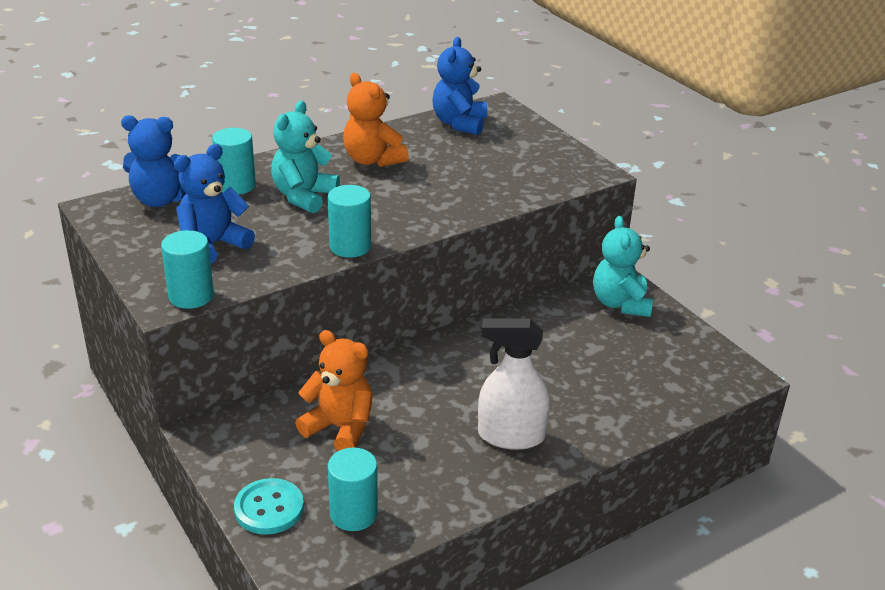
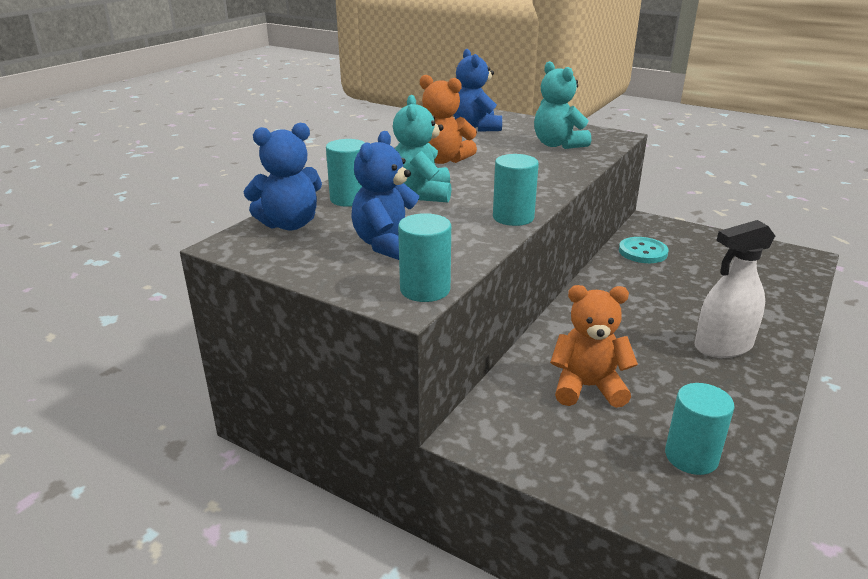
camera: 25 degrees left, 5 degrees down
(269, 508) = (614, 483): turquoise button -> turquoise button (642, 252)
(620, 304) = (670, 235): turquoise teddy bear -> turquoise teddy bear (558, 145)

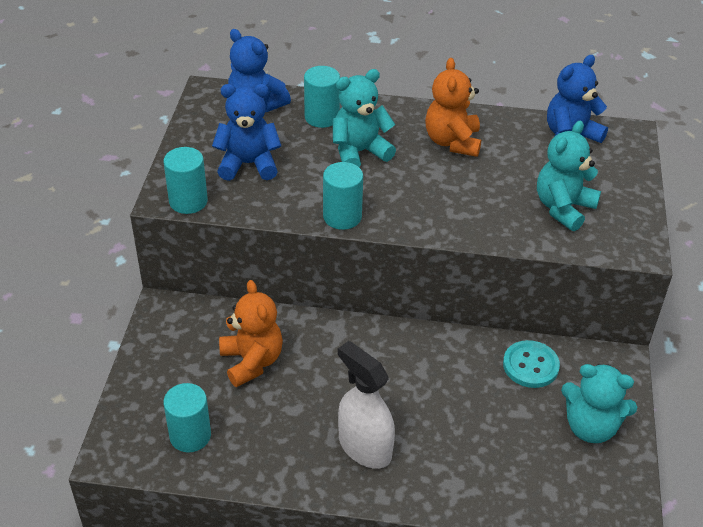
camera: 65 degrees right, 15 degrees up
(713, 246) = (590, 427): none -> turquoise teddy bear

